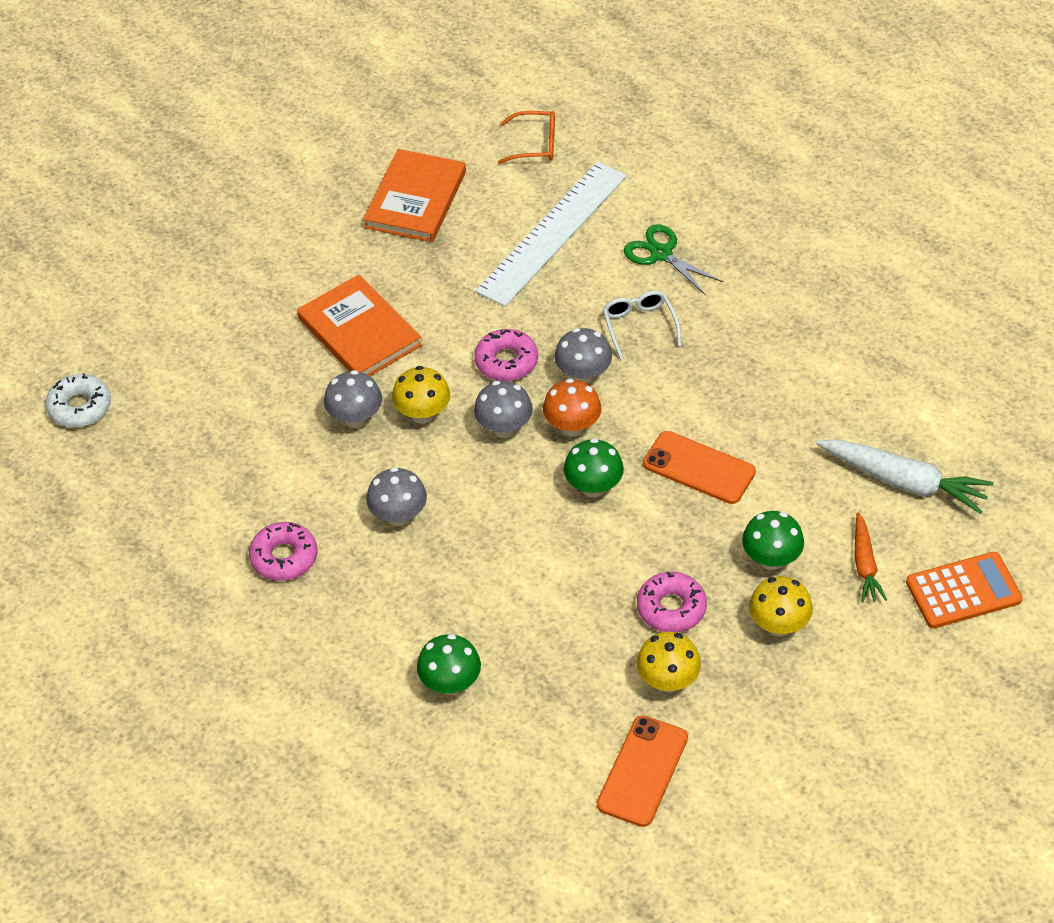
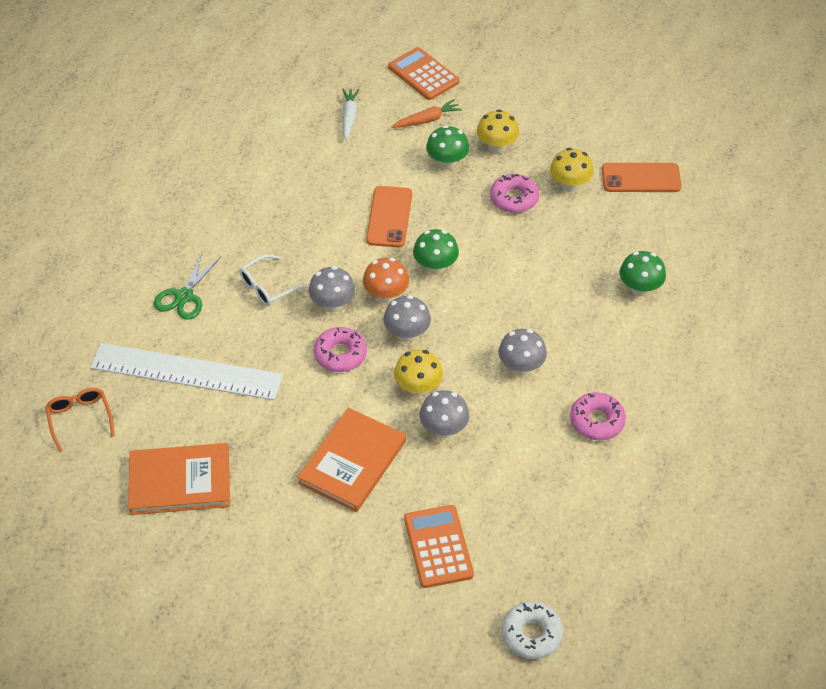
camera: 115 degrees left, 0 degrees up
(219, 368) = (438, 547): none -> orange calculator
(904, 482) = (349, 117): white carrot -> white carrot, size x0.59

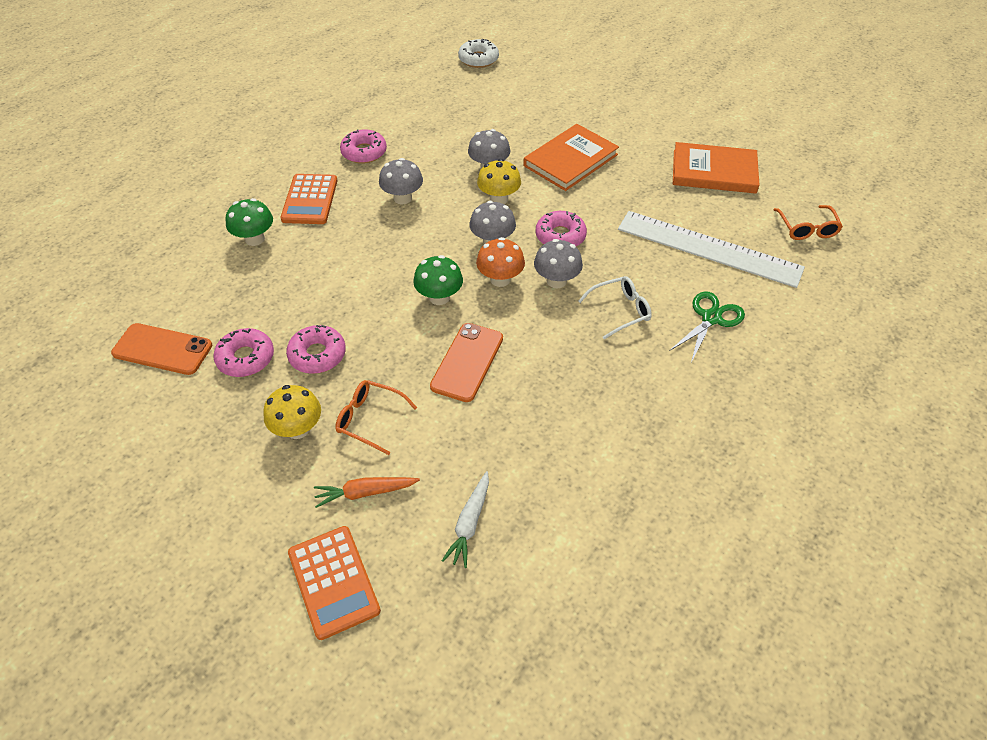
camera: 165 degrees left, 0 degrees up
(438, 547) = (522, 105): orange calculator -> orange calculator (310, 200)
(447, 162) = (370, 419): green mushroom -> orange glasses
(570, 185) = (246, 358): yellow mushroom -> pink donut

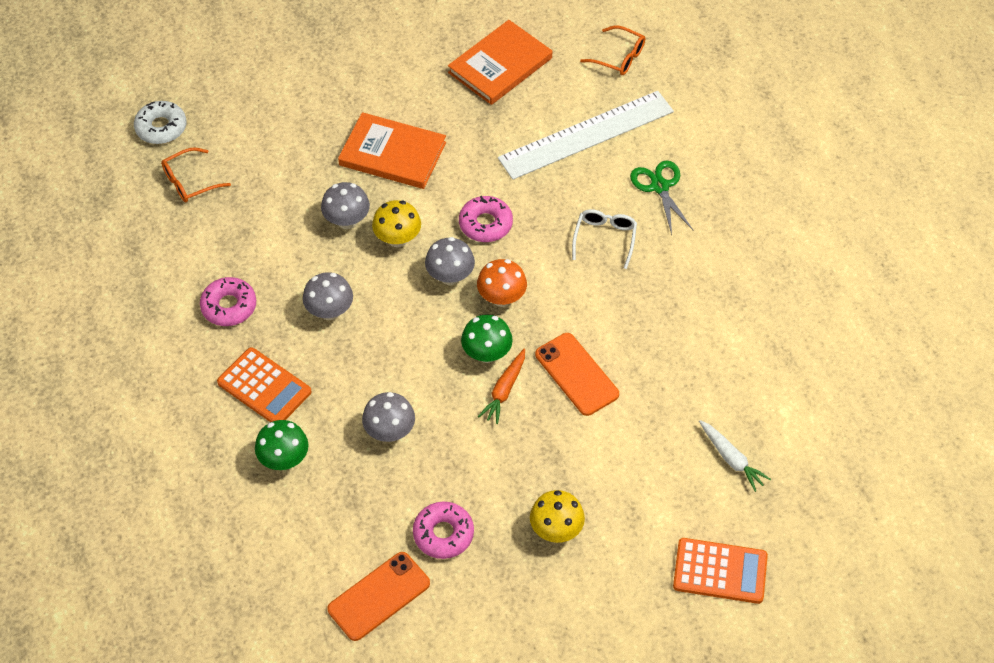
camera: 55 degrees left, 5 degrees up
(317, 355) = (483, 477): pink donut -> none
(365, 493) = (655, 512): orange carrot -> orange carrot (504, 390)
(370, 419) = (585, 474): orange glasses -> orange glasses (190, 182)
(556, 281) = (536, 260): grey mushroom -> grey mushroom (390, 431)
(570, 160) = (392, 154): orange book -> orange book turned 60 degrees counterclockwise

